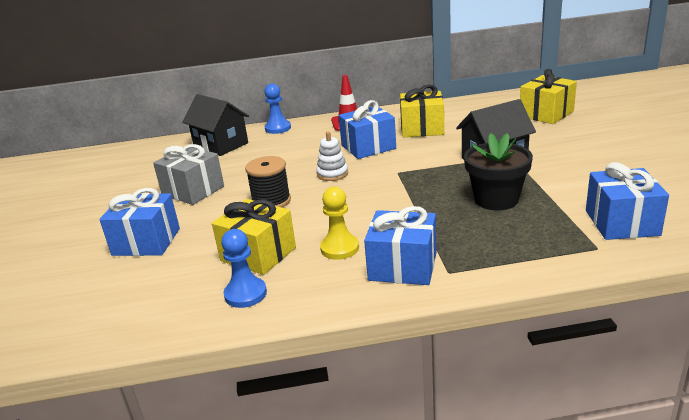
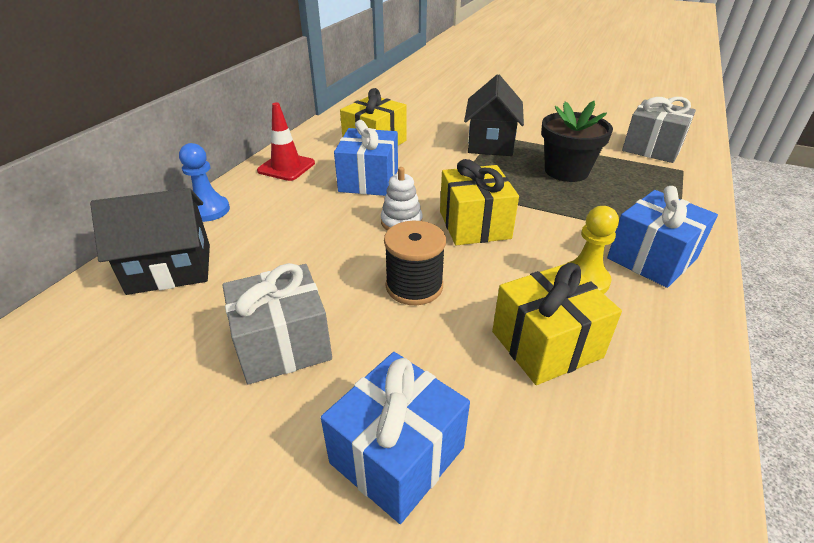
camera: 60 degrees left, 10 degrees up
(245, 294) = (642, 390): blue pawn -> none
(546, 114) = (437, 96): yellow gift -> yellow gift (474, 225)
(621, 223) = (652, 148): blue gift -> grey gift

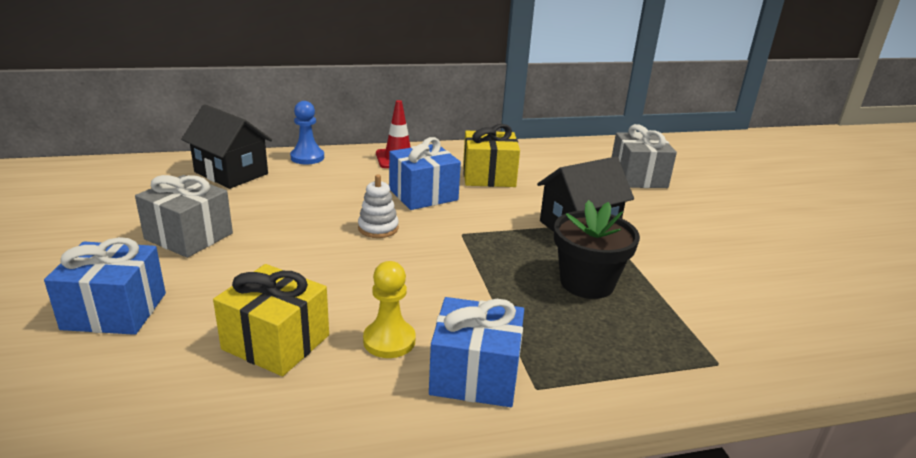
camera: 50 degrees right, 10 degrees down
(414, 286) = (296, 261): black spool -> none
(474, 225) = (415, 261): yellow gift -> none
(652, 148) = (741, 328): grey gift -> grey gift (638, 177)

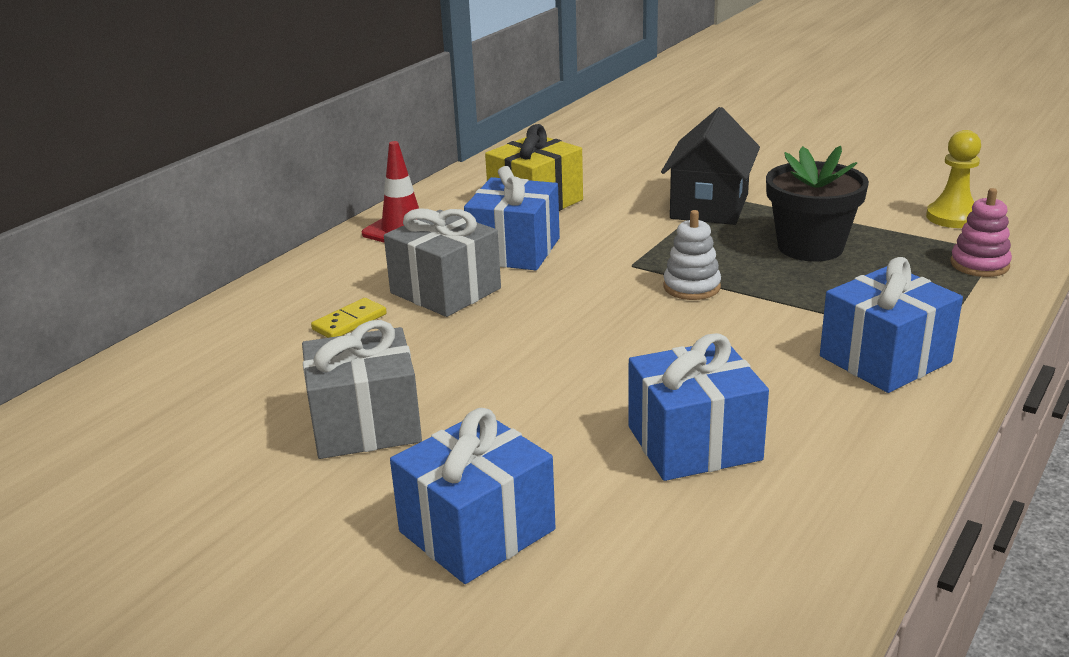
camera: 40 degrees left, 0 degrees up
(231, 173) = (238, 342): black house -> none
(276, 342) = (694, 443): yellow gift -> blue gift
(284, 188) = (349, 322): none -> yellow domino
(307, 157) = (292, 279): blue pawn -> none
(378, 228) = (546, 303): white stacking toy -> white stacking toy (691, 287)
(389, 341) = (775, 379): yellow pawn -> yellow pawn (952, 217)
(638, 177) = (664, 140): grey gift -> grey gift (445, 291)
(683, 364) = (979, 265): none -> pink stacking toy

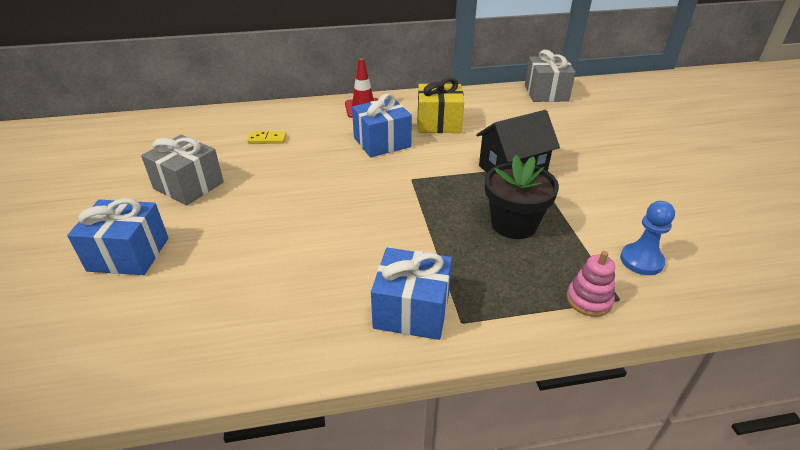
camera: 45 degrees right, 10 degrees up
(445, 291) = (321, 146): grey gift -> grey gift (546, 93)
(691, 287) = (411, 207): white stacking toy -> none
(694, 443) = (253, 281): blue gift -> none
(952, 217) = (641, 260): yellow pawn -> blue pawn

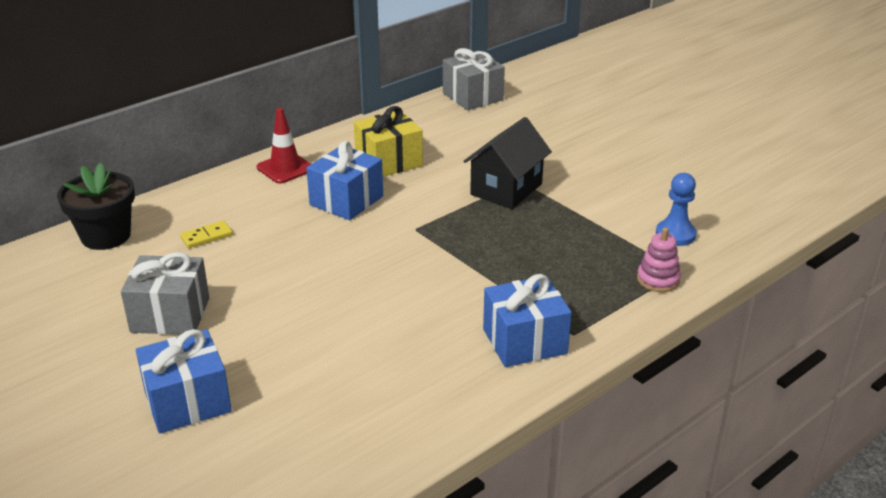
camera: 30 degrees left, 5 degrees down
(514, 224) = (549, 239): black flower pot -> black flower pot (106, 236)

